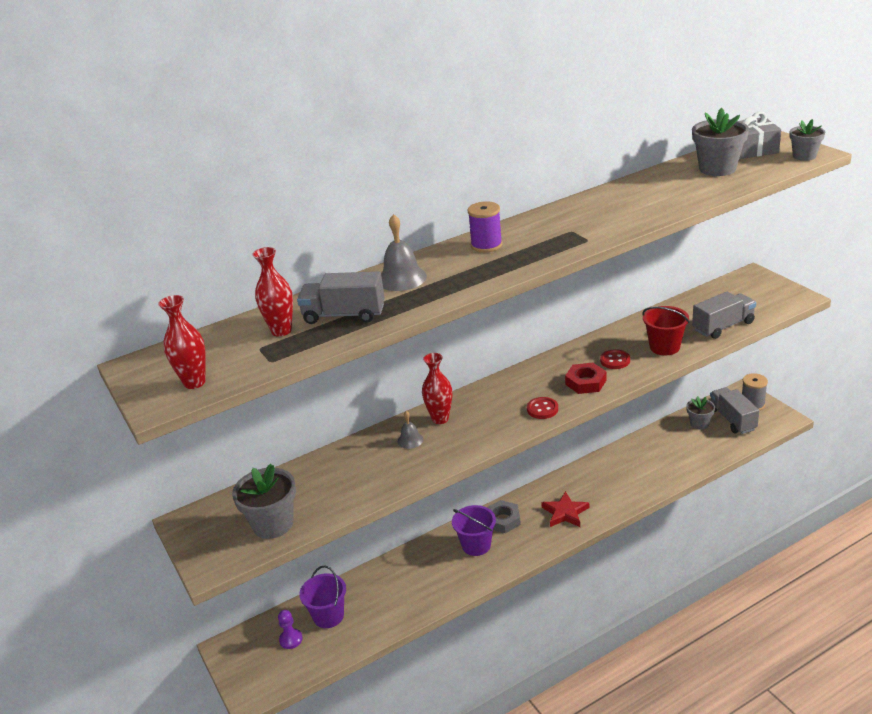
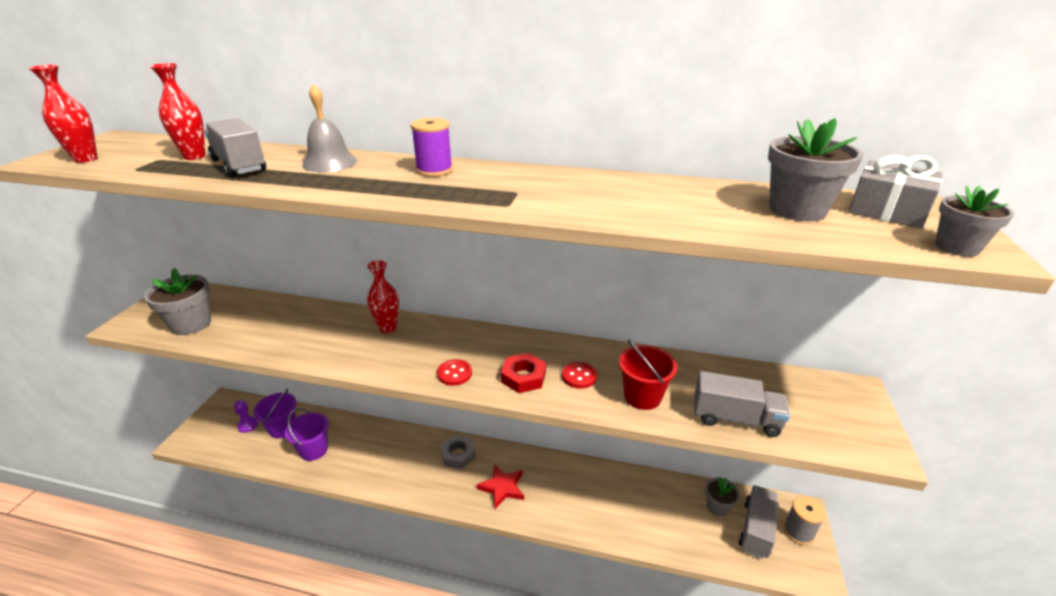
camera: 40 degrees right, 0 degrees up
(410, 440) = (345, 329): grey bell -> none
(476, 545) = (416, 458): purple bucket -> purple bucket (313, 450)

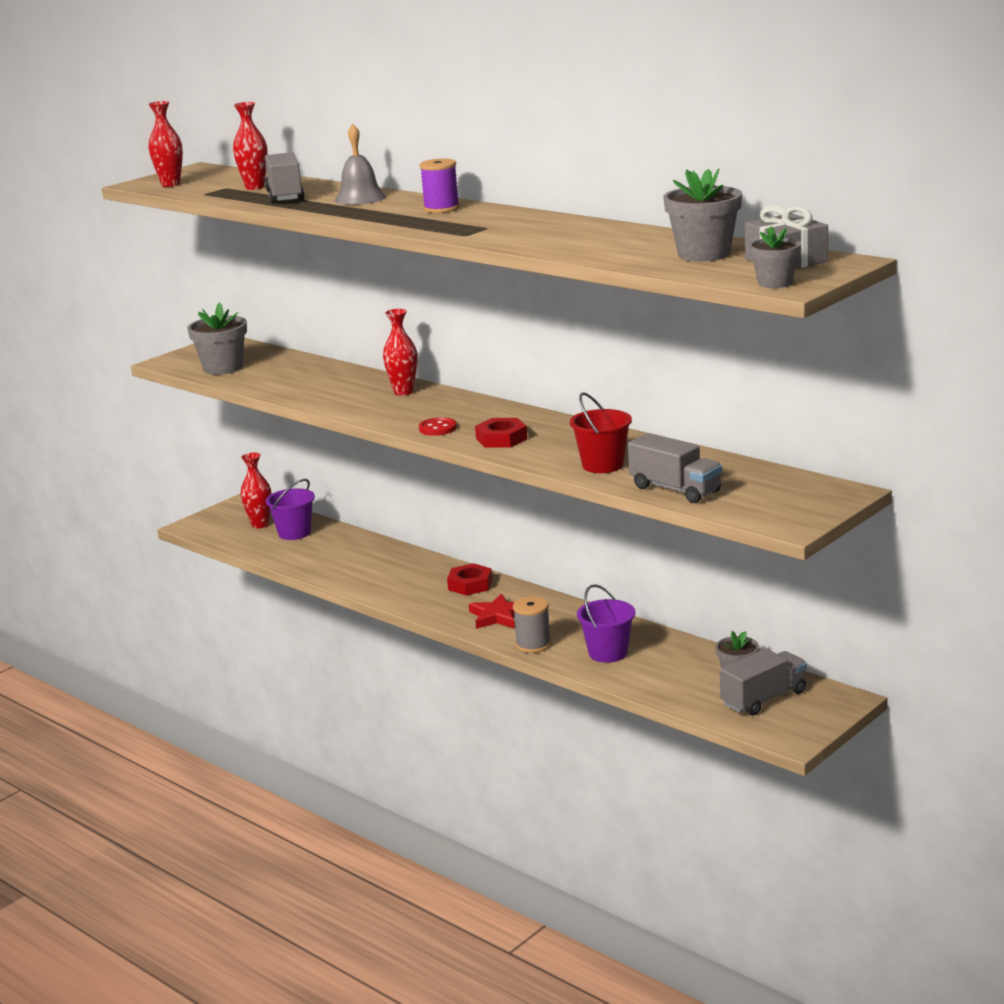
camera: 30 degrees right, 10 degrees down
(248, 425) = (260, 525): purple pawn -> red vase
(313, 450) = (317, 554): purple bucket -> purple bucket (608, 653)
(458, 454) = (470, 585): grey nut -> red nut
(579, 376) = (557, 445): red button -> none
(798, 532) = (815, 710): grey spool -> grey spool (533, 645)

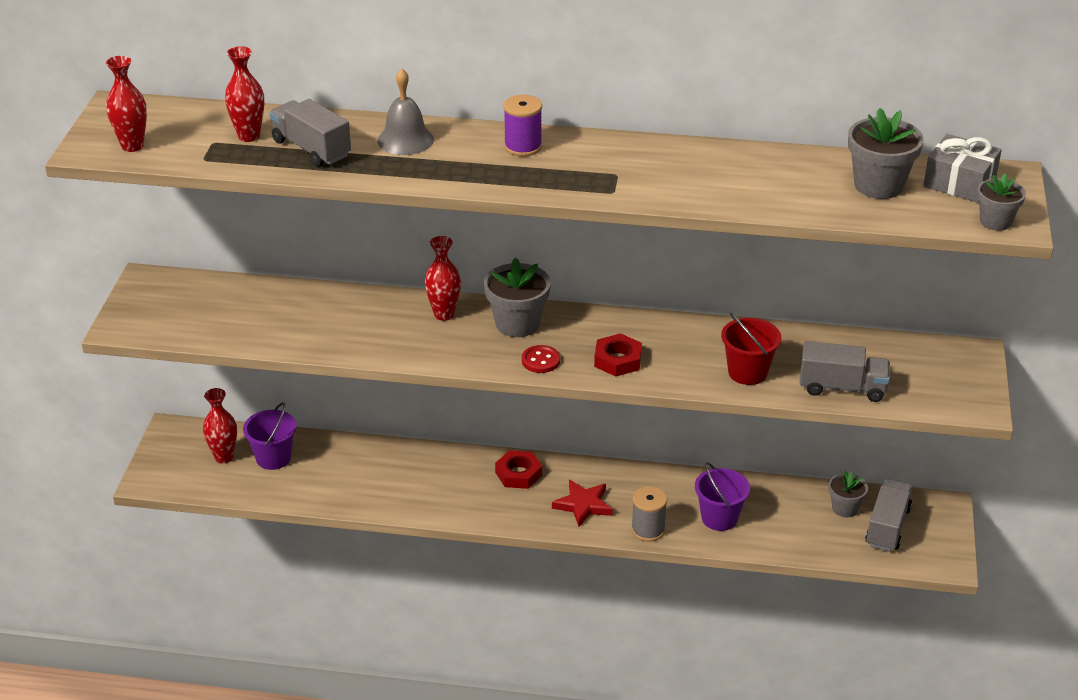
camera: 35 degrees left, 15 degrees up
(223, 368) = (201, 322): grey flower pot -> grey flower pot (517, 324)

